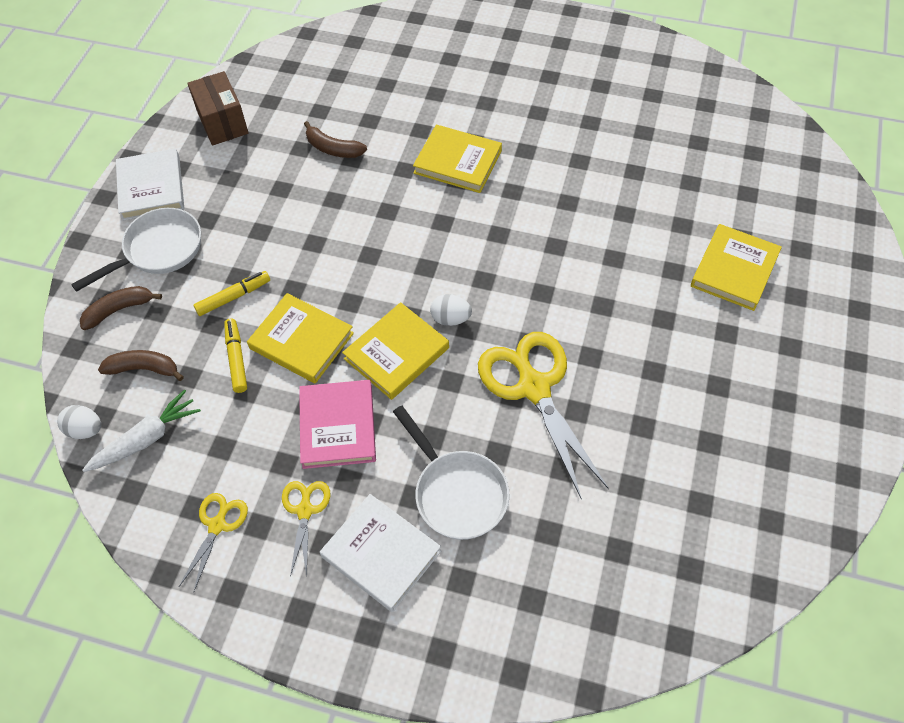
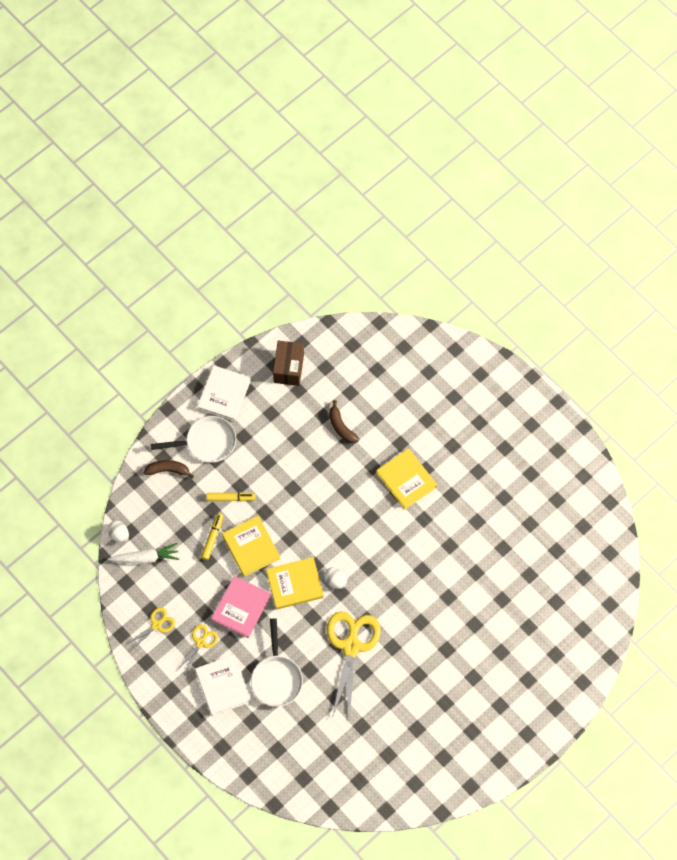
camera: 30 degrees right, 10 degrees up
(144, 369) = (163, 515): brown banana -> none
(734, 270) = (507, 644): yellow book -> none

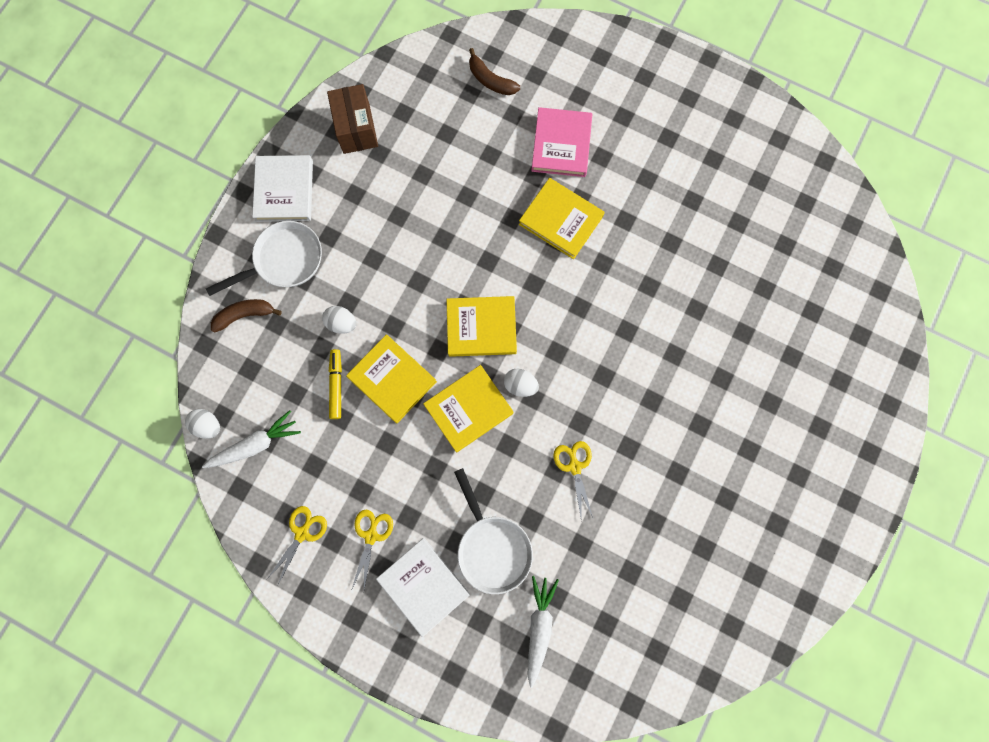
camera: 20 degrees left, 10 degrees up
(231, 498) = (342, 323): yellow marker -> white egg
(241, 608) = (409, 467): pink book -> pink book (561, 144)
(288, 738) = (539, 627): none -> white carrot
(323, 533) = (481, 327): none -> yellow book
(341, 427) = (451, 181): brown banana -> brown banana (491, 80)
(351, 646) = (575, 467): yellow scissors -> yellow scissors, size x0.50

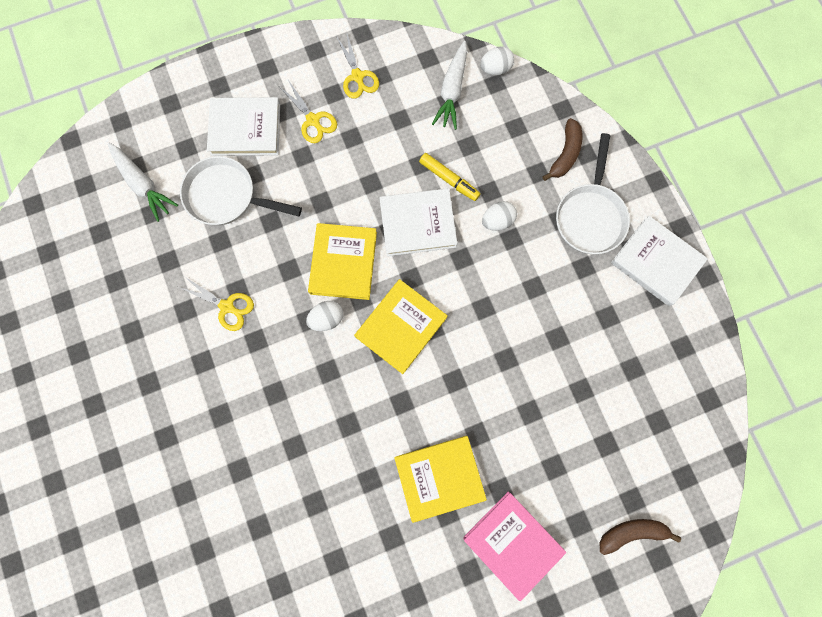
camera: 130 degrees right, 0 degrees up
(356, 129) = (672, 367): brown box -> none
(392, 379) = (417, 224): yellow book -> white book

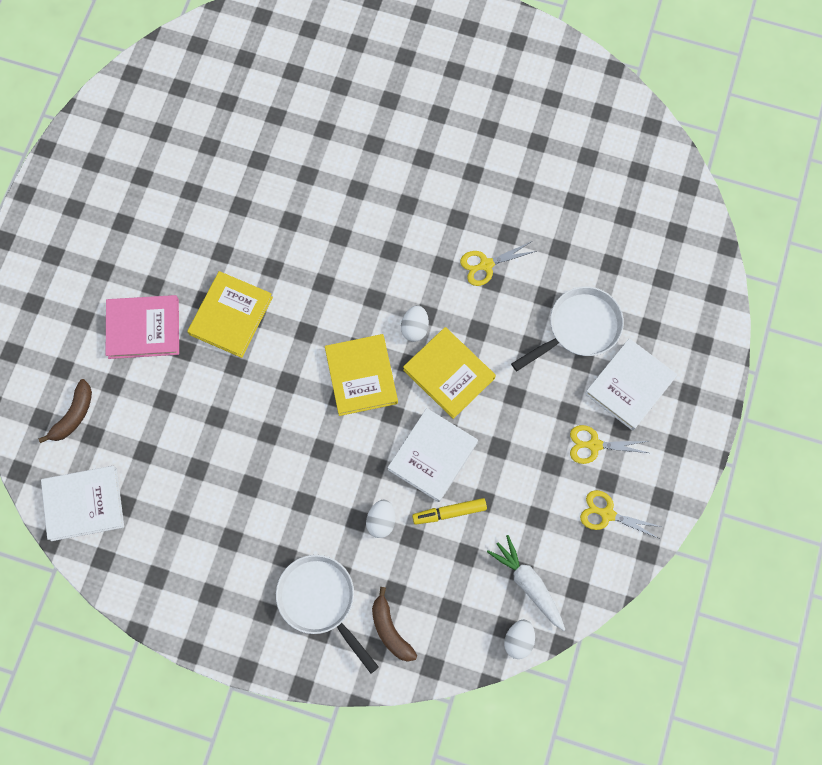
camera: 130 degrees right, 5 degrees down
(143, 184) = (642, 274): white carrot -> none
(656, 262) = (237, 620): white book -> white book (84, 504)

